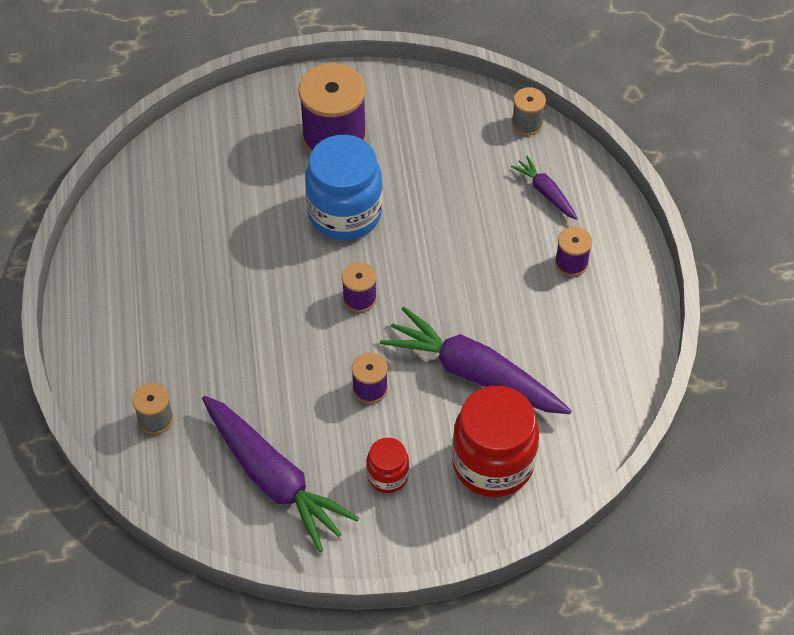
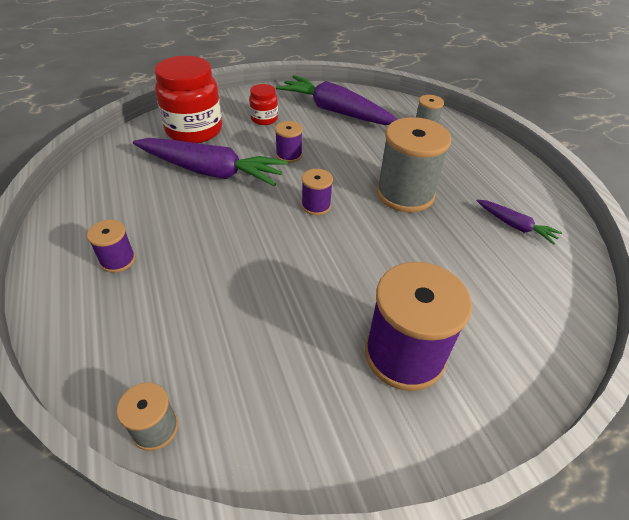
camera: 165 degrees right, 10 degrees down
(250, 299) = (405, 194): none -> grey spool
(345, 213) = (356, 271): blue jar -> none
(545, 192) = (138, 329): purple carrot -> purple carrot (515, 226)

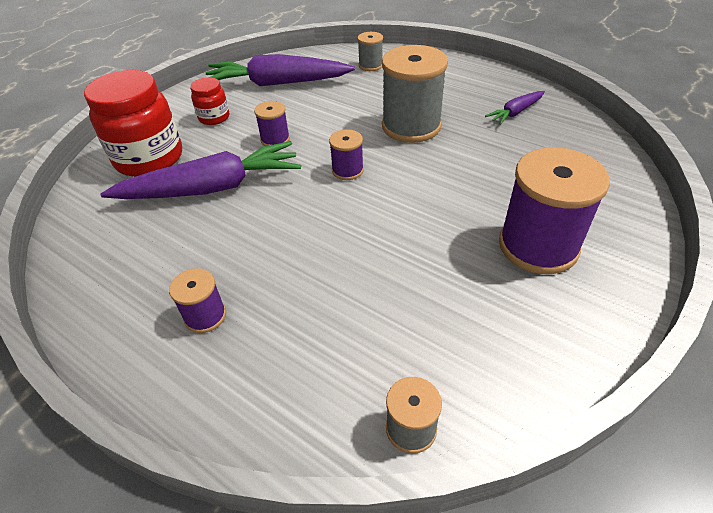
camera: 30 degrees left, 0 degrees up
(515, 226) = (515, 112): purple carrot -> purple carrot turned 135 degrees clockwise

